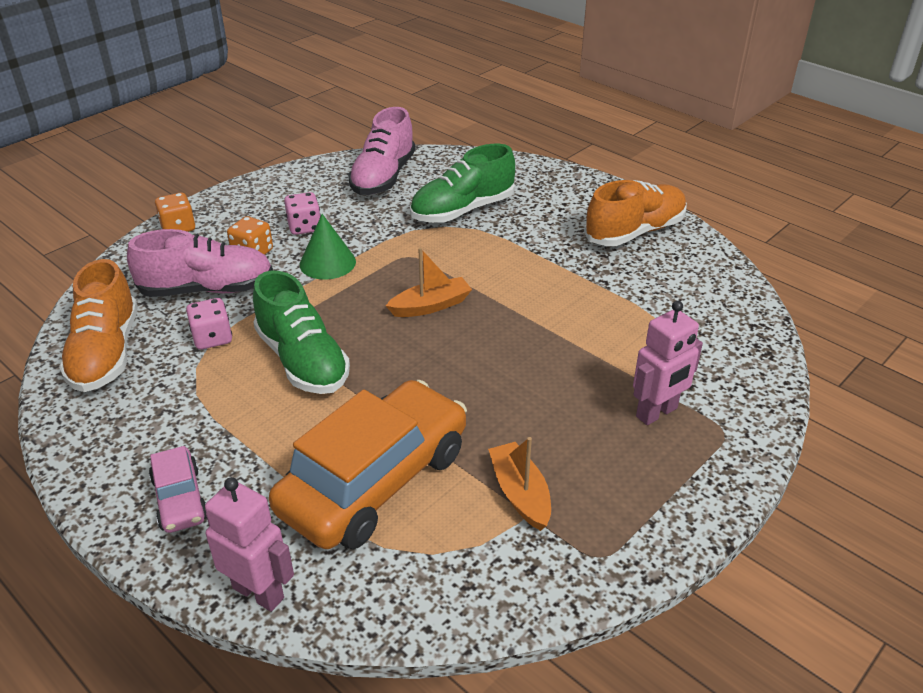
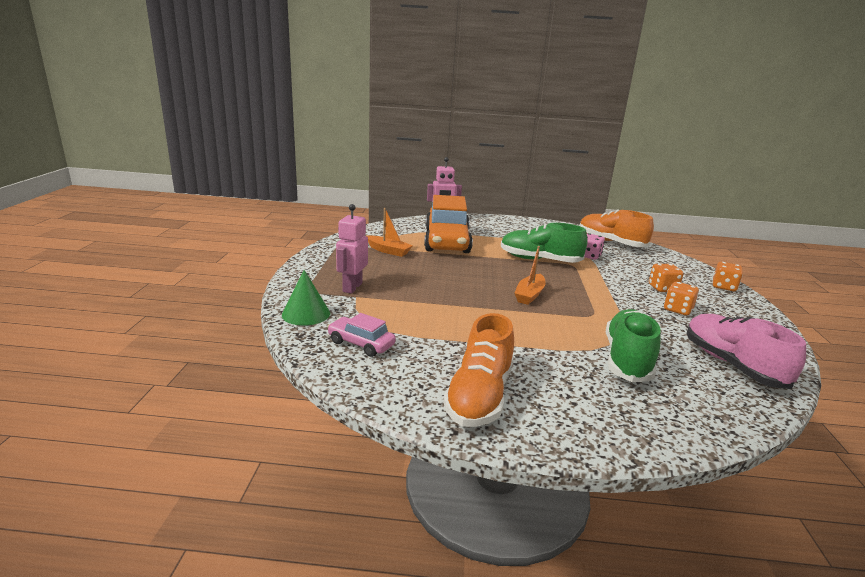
camera: 140 degrees right, 15 degrees down
(180, 499) = (500, 225): pink car -> pink car (361, 344)
(208, 289) = (636, 269): pink shoe -> none
(304, 227) = (677, 310): pink dice -> orange dice
(327, 263) = (620, 296): green cone -> green cone (306, 313)

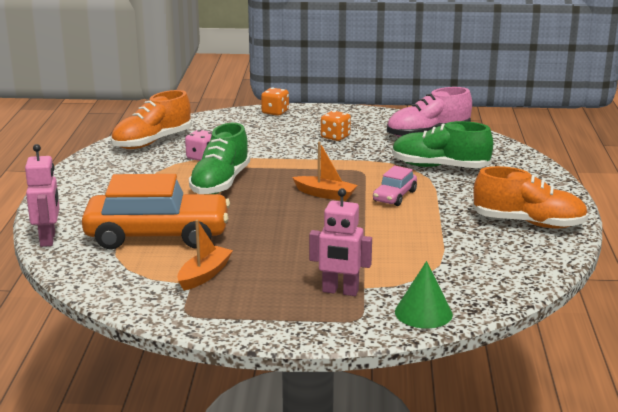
camera: 90 degrees left, 0 degrees up
(361, 344) = (474, 276): pink car -> pink car (394, 196)
(662, 288) = (287, 136): orange dice -> none

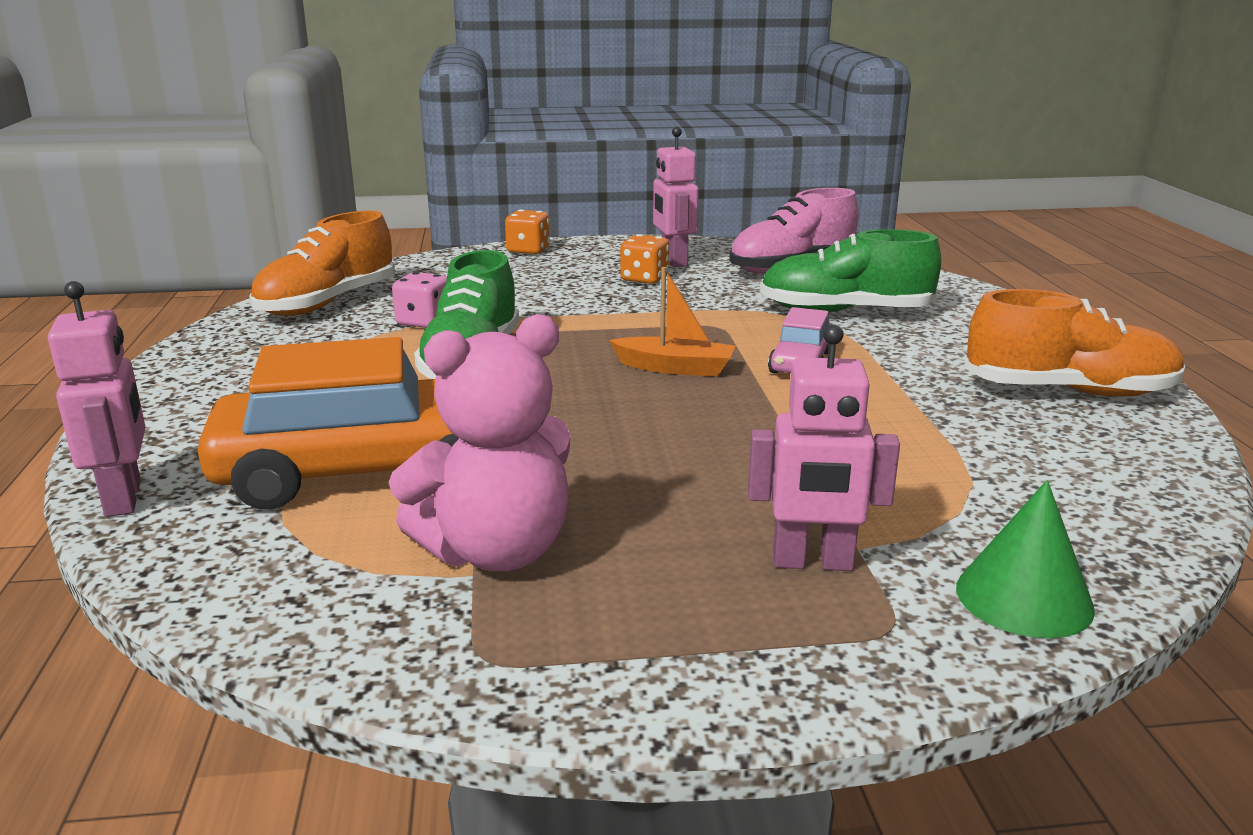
camera: 10 degrees left, 0 degrees up
(204, 275) = (496, 551): orange boat -> pink teddy bear
(358, 125) = (673, 261): none -> pink robot

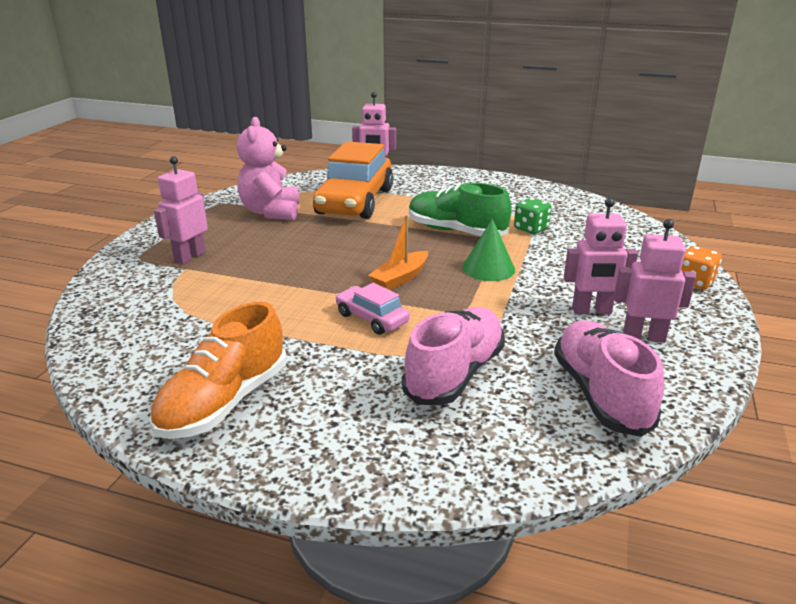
camera: 115 degrees right, 5 degrees up
(327, 303) = (580, 210): orange shoe -> none
(424, 322) = (531, 229): pink dice -> green dice
(644, 279) = (591, 311): orange dice -> pink robot
(844, 312) = (455, 373): green shoe -> pink shoe
(1024, 598) = (112, 286): green cone -> green cone (488, 268)

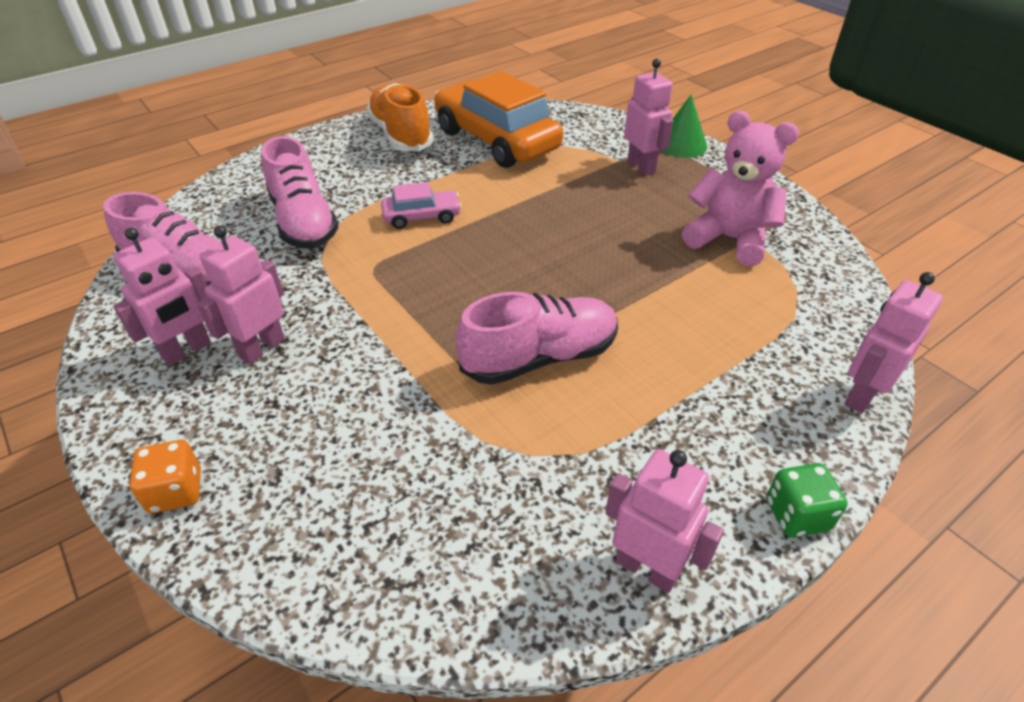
camera: 125 degrees right, 15 degrees up
(355, 202) = (720, 316): orange car -> orange car (496, 140)
(400, 278) = (470, 260): orange boat -> none
(456, 231) = (540, 357): green shoe -> pink shoe
(488, 268) = (421, 329): green cone -> green cone (681, 144)
(527, 187) = (646, 568): none -> pink robot
(531, 229) = (477, 439): green dice -> green dice (797, 515)

